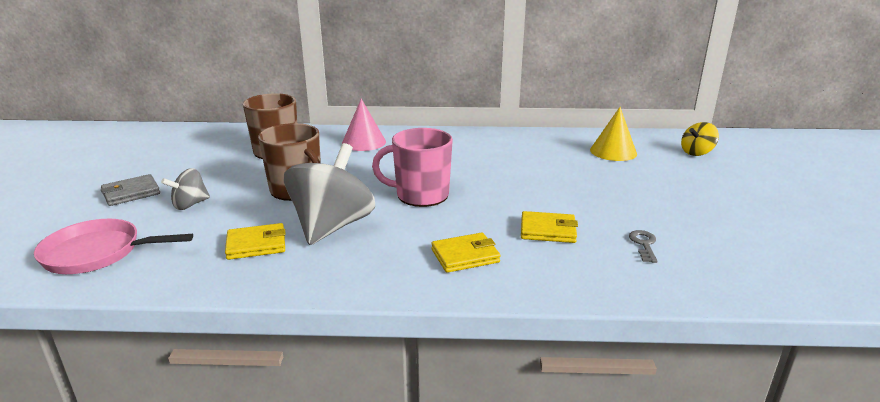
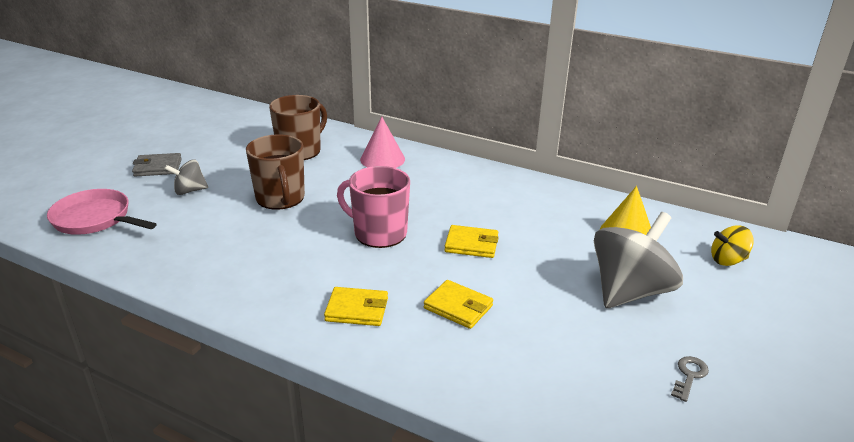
camera: 25 degrees right, 5 degrees up
(256, 245) = (205, 245): yellow wallet -> yellow wallet (471, 244)
(332, 226) = (276, 244): grey spinning top -> grey spinning top (629, 291)
(644, 244) = (538, 353): grey key -> grey key (689, 376)

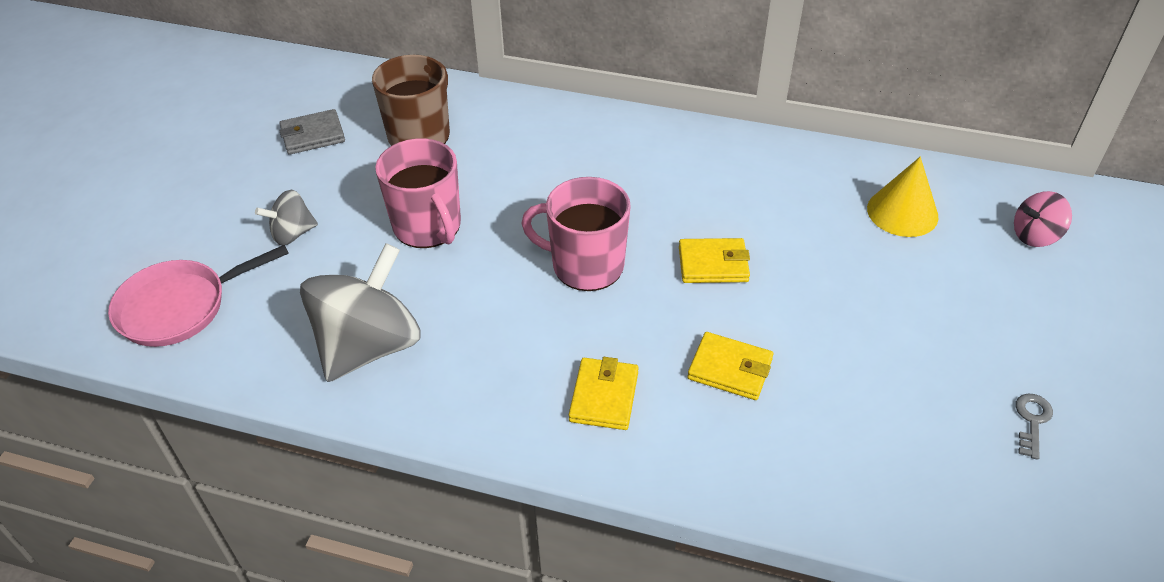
camera: 10 degrees left, 15 degrees up
(95, 219) = (179, 307): pink pan -> pink pan turned 45 degrees counterclockwise
(158, 167) = (226, 198): grey wallet -> grey wallet (313, 135)
(280, 198) = (428, 226): brown mug -> pink mug
(357, 309) = (604, 396): yellow wallet -> yellow wallet turned 75 degrees counterclockwise
(382, 159) = (542, 132): pink cone -> none
(629, 291) = (931, 306): grey spinning top -> grey spinning top (369, 346)
(727, 260) = (1035, 236): yellow spinning top -> pink spinning top

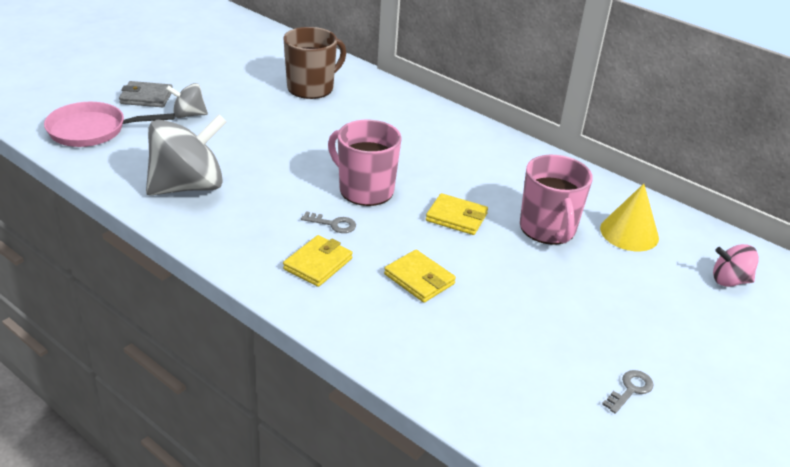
camera: 20 degrees right, 10 degrees down
(313, 135) = (242, 69): grey wallet -> grey wallet (146, 97)
(428, 226) = (276, 137): pink mug -> pink mug (548, 229)
(583, 331) = (333, 224): none -> grey key

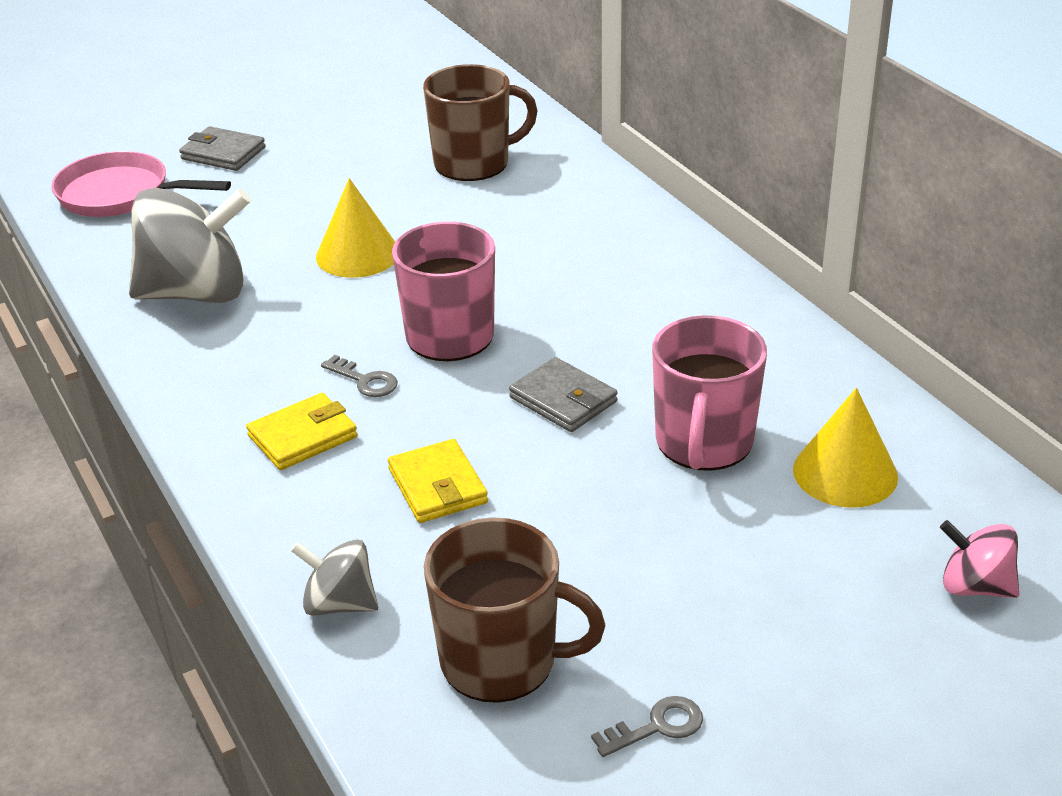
camera: 25 degrees right, 0 degrees up
(188, 115) = (265, 186): grey spinning top -> grey spinning top (339, 604)
(277, 149) = (357, 254): none -> yellow cone
(456, 217) = (563, 400): yellow wallet -> grey wallet
(524, 372) = (501, 661): none -> brown mug

